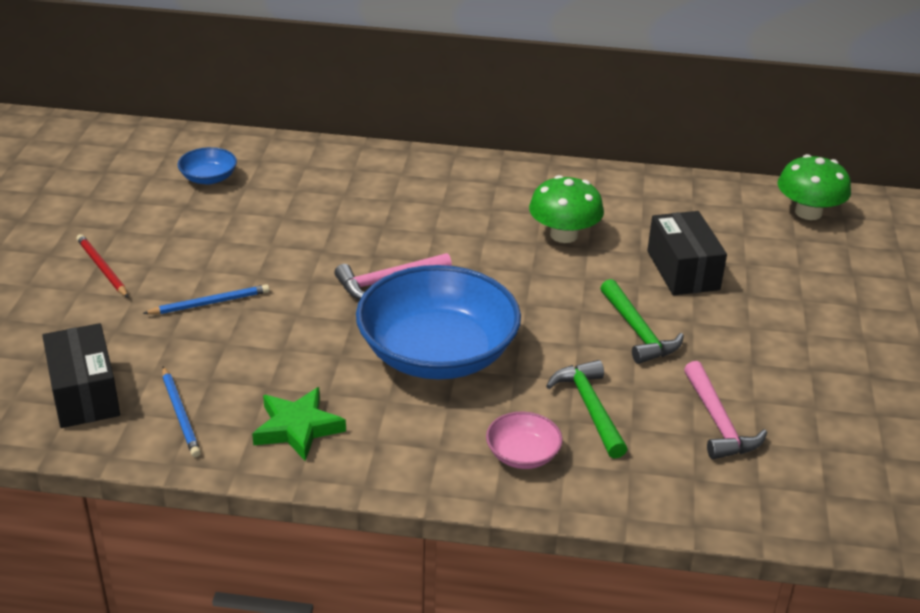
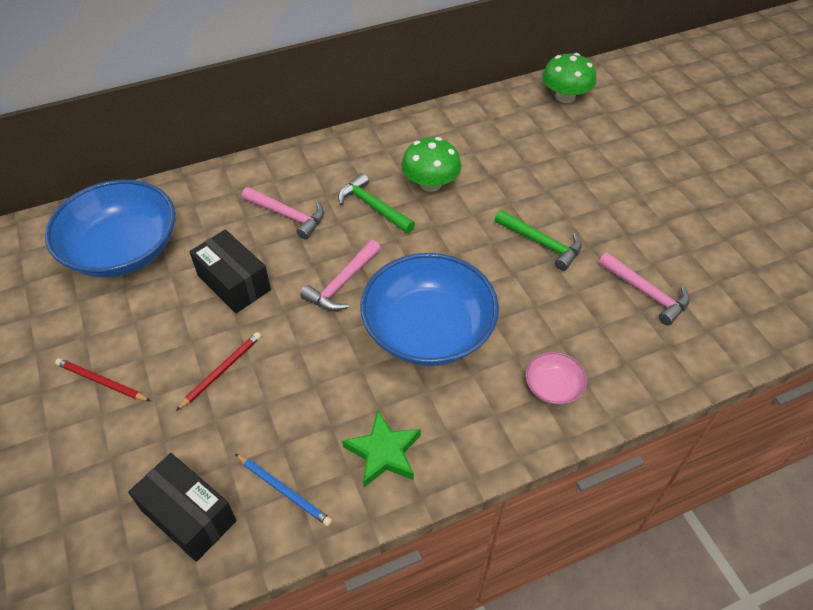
camera: 30 degrees left, 15 degrees up
(208, 178) = (122, 250): blue bowl -> blue bowl, size x2.33
(210, 303) = (221, 371): blue pencil -> red pencil
(387, 208) = (287, 215): none -> pink hammer
(590, 408) = (563, 323): green hammer -> green hammer (373, 206)
(683, 270) = (528, 178): black box -> black box (234, 283)

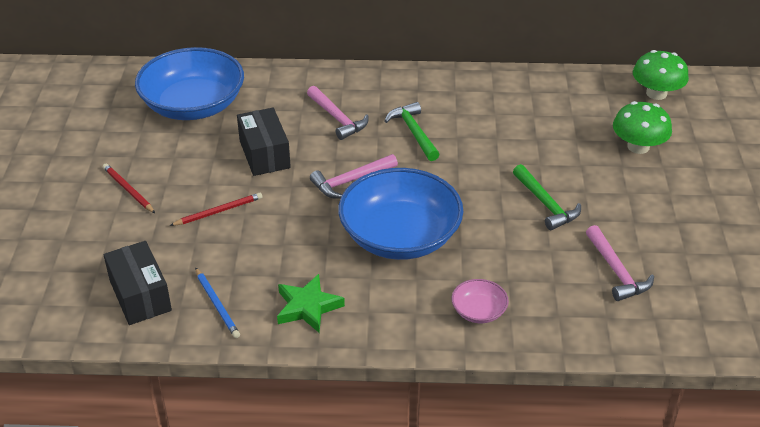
camera: 25 degrees right, 10 degrees down
(430, 183) = (476, 129): green mushroom -> green mushroom (638, 147)

